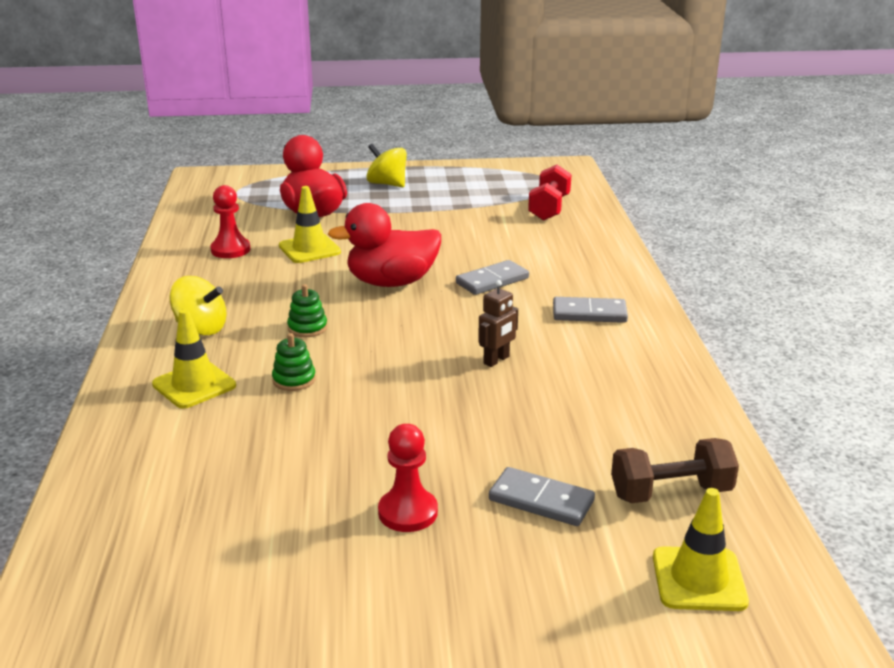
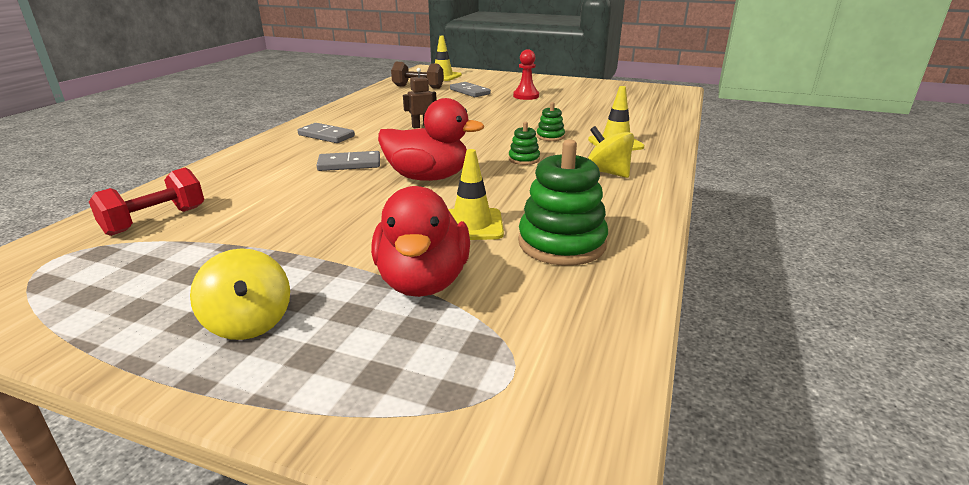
camera: 155 degrees left, 0 degrees up
(230, 250) = (561, 243): red pawn -> green stacking toy

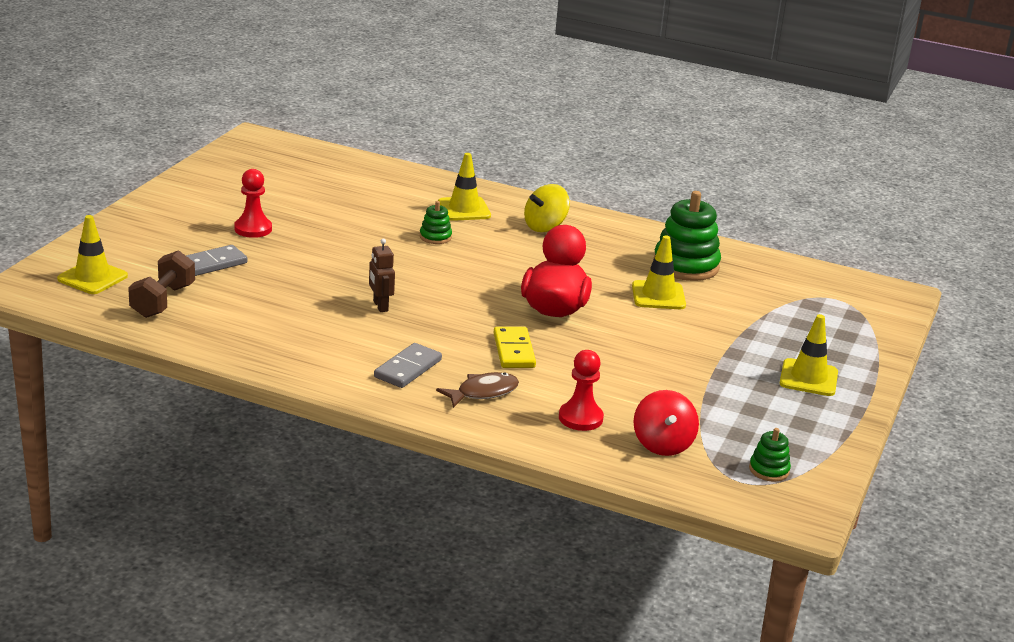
camera: 90 degrees left, 0 degrees up
(155, 221) = (662, 444): red dumbbell -> red spinning top
(225, 187) = (580, 418): none -> red pawn
(249, 322) = (808, 378): yellow spinning top -> yellow traffic cone
(283, 156) = (483, 392): none -> brown fish
(349, 164) = (514, 350): grey domino -> yellow domino
(423, 281) = (747, 318): red duck -> none
(524, 159) = (506, 259): green stacking toy -> green stacking toy (769, 470)

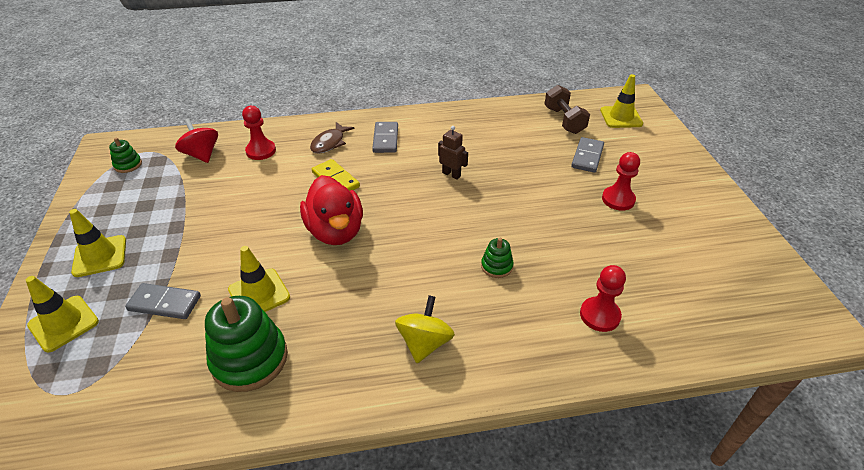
camera: 150 degrees right, 15 degrees up
(397, 192) = (599, 315): none -> red pawn
(464, 209) = (518, 324): yellow traffic cone -> yellow traffic cone (63, 323)
(747, 320) = (164, 303): none -> grey domino

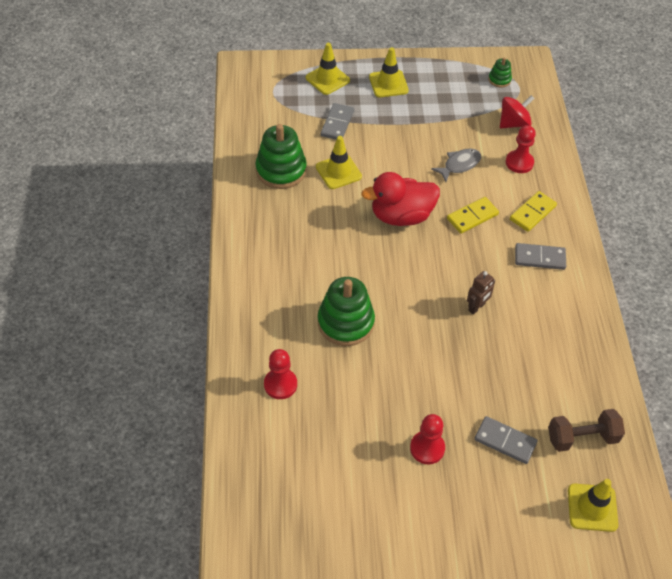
camera: 95 degrees right, 10 degrees up
(259, 190) = (459, 165): none -> grey fish
(330, 143) = (532, 213): brown fish -> yellow domino
(424, 343) = (276, 265): yellow spinning top -> none
(496, 266) = (345, 322): green stacking toy -> green stacking toy, size x2.04

